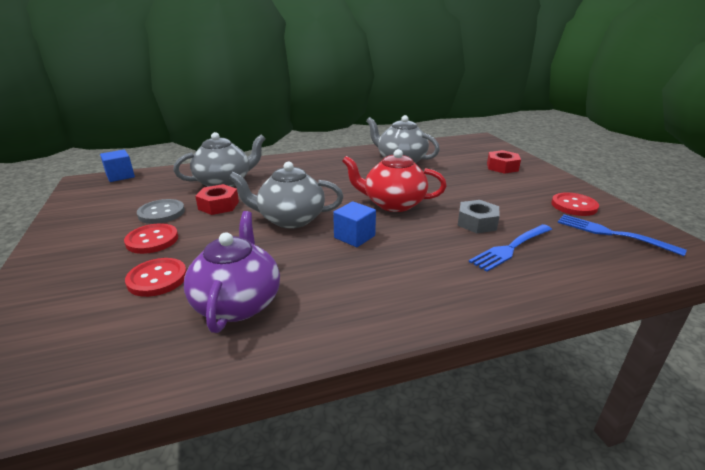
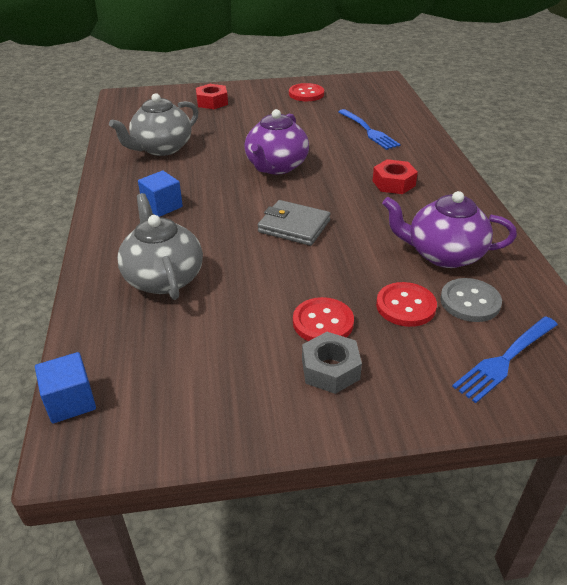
camera: 80 degrees left, 10 degrees up
(161, 213) = (247, 326): grey button -> grey button (470, 302)
(218, 205) = (240, 278): red nut -> red nut (393, 183)
(290, 219) = (294, 226): grey teapot -> grey wallet
(354, 237) = (339, 192): blue cube -> blue cube (162, 206)
(393, 204) = (276, 166): red teapot -> purple teapot
(477, 223) = (325, 135): grey nut -> grey nut (330, 369)
(613, 234) = (354, 93): blue fork -> blue fork (505, 359)

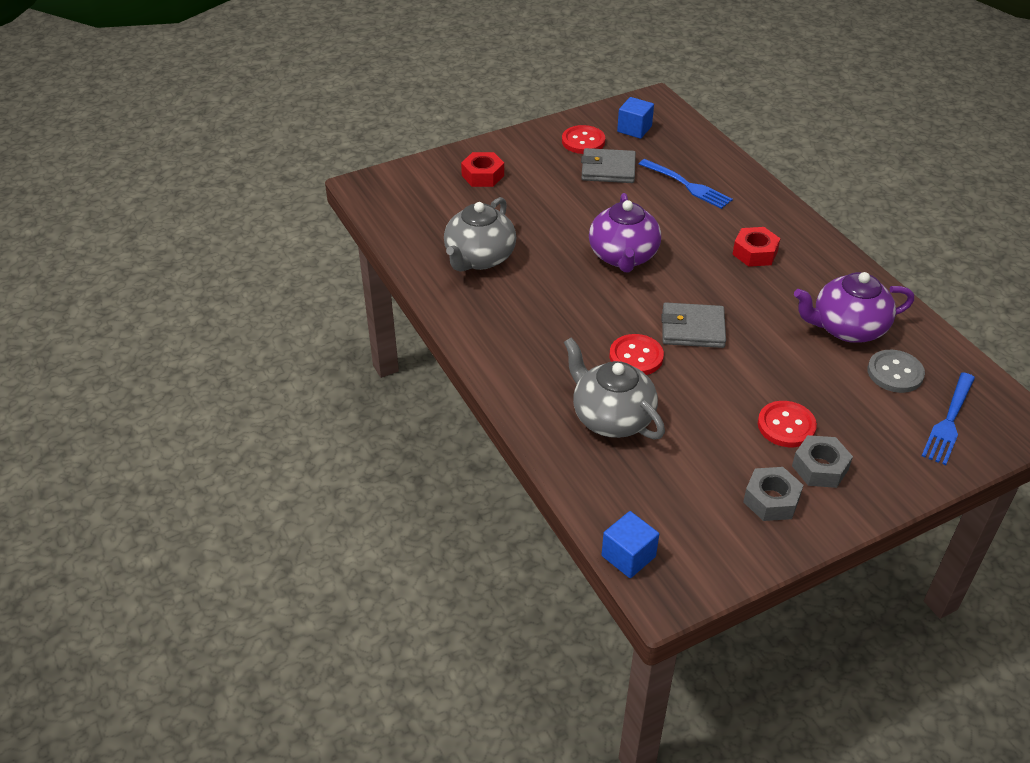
camera: 20 degrees left, 5 degrees up
(162, 206) = (543, 335): blue cube -> blue cube (634, 129)
(256, 387) = (771, 500): none -> grey nut
(311, 112) = (608, 169): none -> grey wallet
(405, 306) = (845, 391): red button -> red button (636, 357)

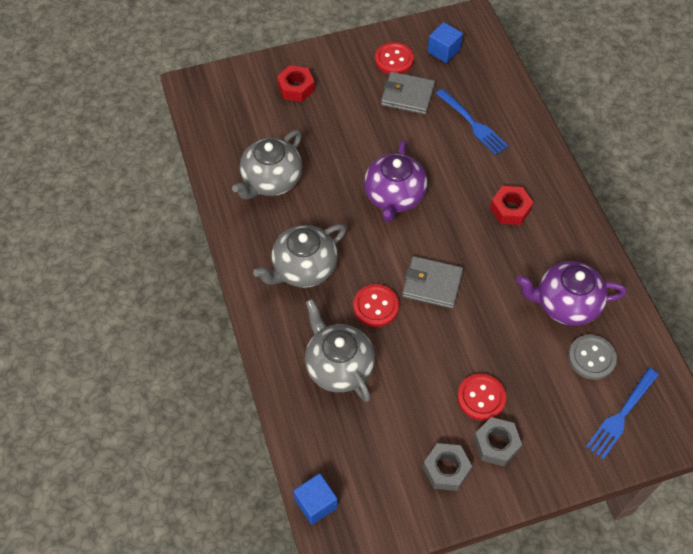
camera: 10 degrees right, 15 degrees up
(541, 332) = (303, 268): none -> grey teapot

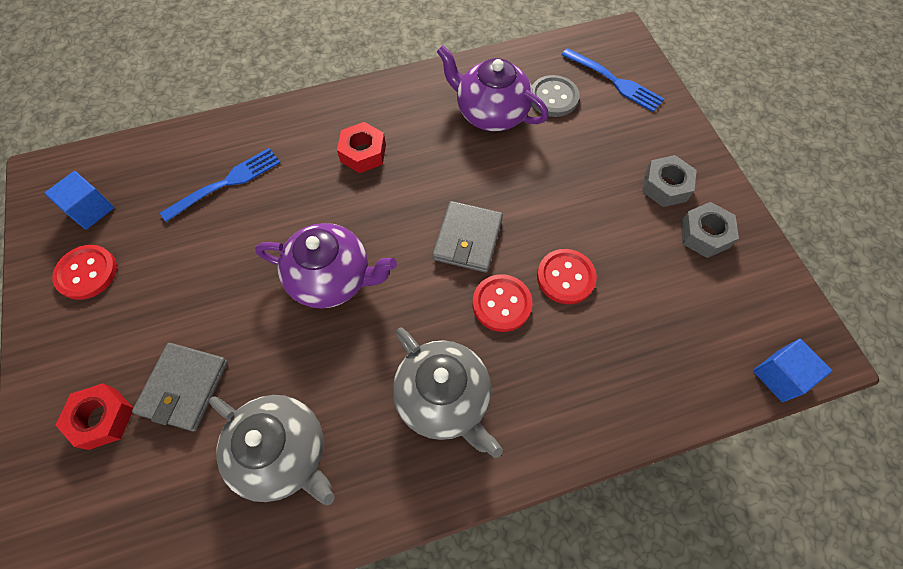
camera: 90 degrees left, 5 degrees up
(338, 366) = (591, 350): grey teapot -> none
(407, 95) = (159, 257): grey wallet -> grey wallet (184, 387)
(481, 397) = (613, 197): red button -> red button (565, 277)
(565, 304) = (490, 113): purple teapot -> purple teapot turned 120 degrees clockwise

